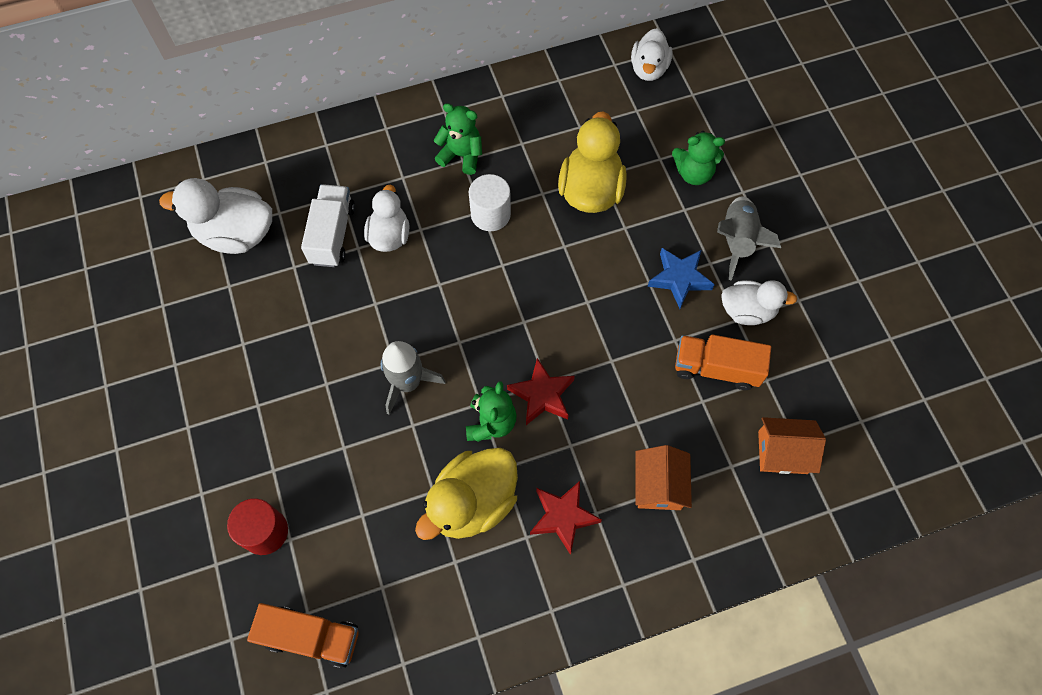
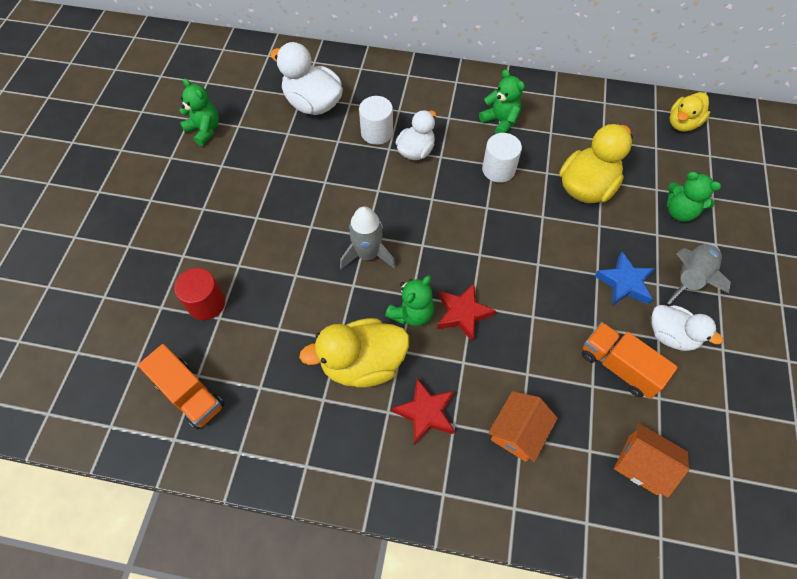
camera: 30 degrees right, 5 degrees down
(124, 331) = (204, 130): none -> green teddy bear
(332, 234) = (377, 132): white truck -> white cylinder
(649, 69) = (682, 123): white duck -> yellow duck

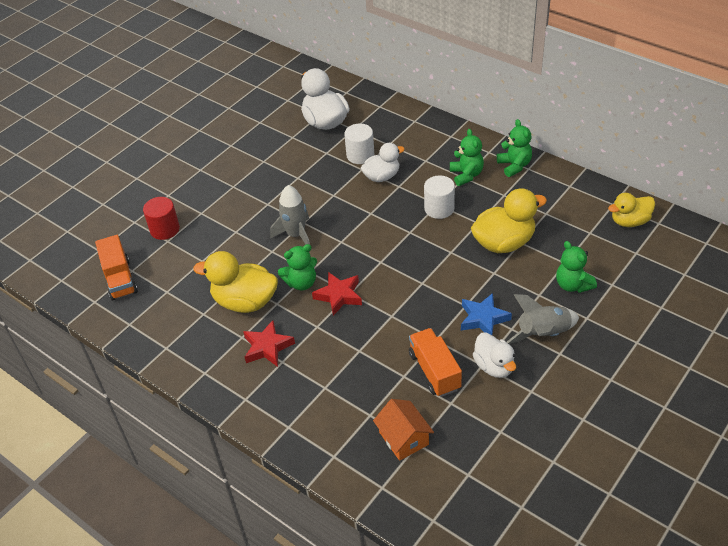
camera: 30 degrees right, 15 degrees down
(204, 130) = (234, 118): green teddy bear -> green teddy bear (514, 166)
(518, 432) = (325, 383): orange house -> none

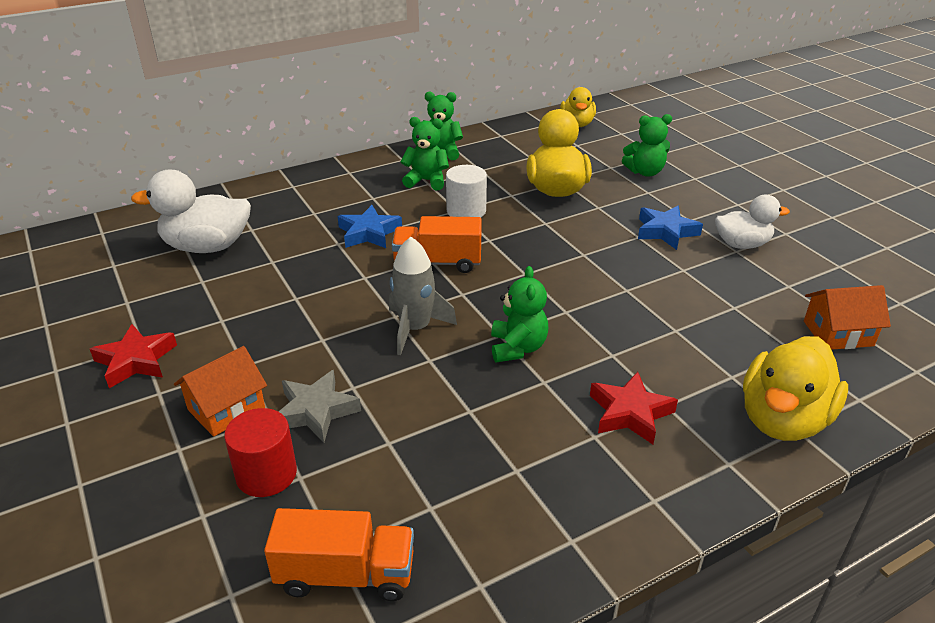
camera: 70 degrees left, 10 degrees down
(200, 196) = (226, 409): none -> orange house
(212, 226) = (316, 411): none -> grey star
(245, 302) = (519, 414): yellow duck -> yellow duck (783, 420)
(339, 296) = (565, 321): red star -> red star (136, 361)
(360, 155) = (310, 237): white cylinder -> none
(382, 176) = (369, 233): white duck -> blue star
(434, 371) = (734, 283): orange truck -> orange truck (437, 263)
(543, 334) = (706, 205): grey rocket -> none

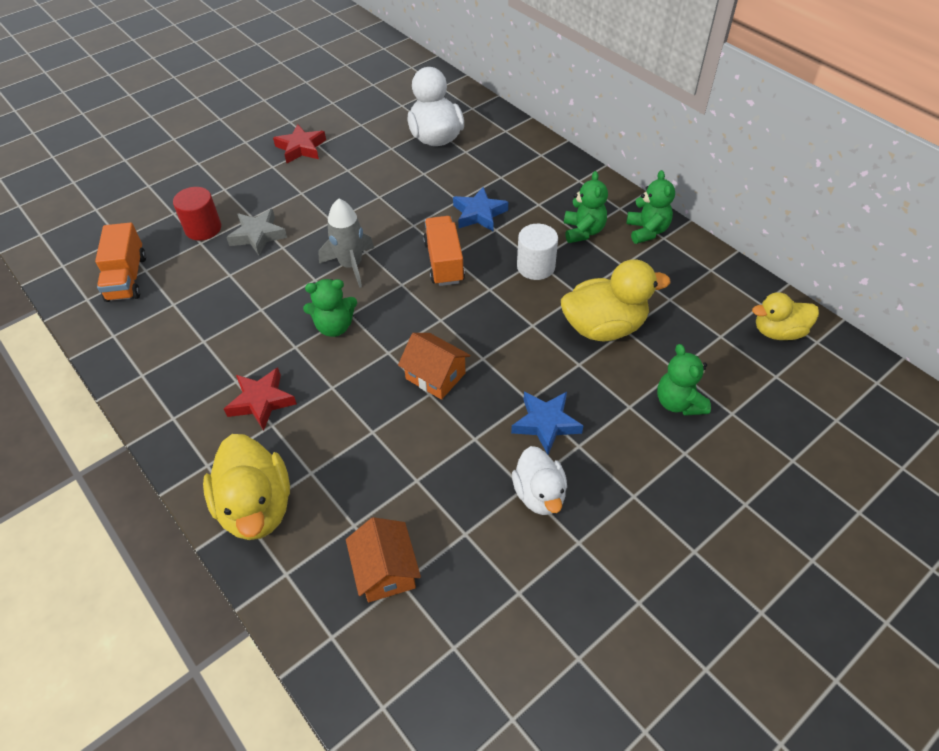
camera: 80 degrees right, 15 degrees up
(226, 409) = (259, 197): orange house -> orange house (435, 376)
(783, 420) = (256, 507): yellow duck -> yellow duck turned 135 degrees counterclockwise

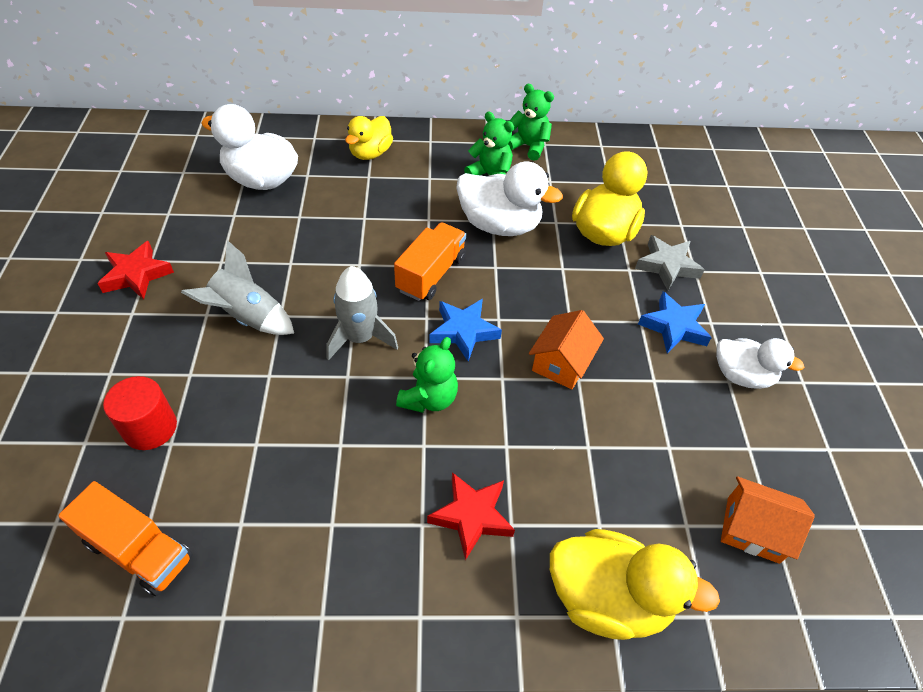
camera: 55 degrees left, 0 degrees up
(258, 235) = (225, 385): grey star -> grey star (667, 266)
(316, 209) = (247, 317): none -> grey rocket
(435, 376) = (562, 363): orange house -> orange house turned 45 degrees counterclockwise
(444, 262) = (431, 274): orange truck -> orange truck turned 90 degrees clockwise
(479, 214) = (397, 217): blue star -> blue star (464, 331)
(535, 267) = (499, 225): white cylinder -> white duck
(678, 402) = (712, 244): green teddy bear -> none
(778, 332) = (689, 158): yellow duck -> yellow duck (370, 153)

